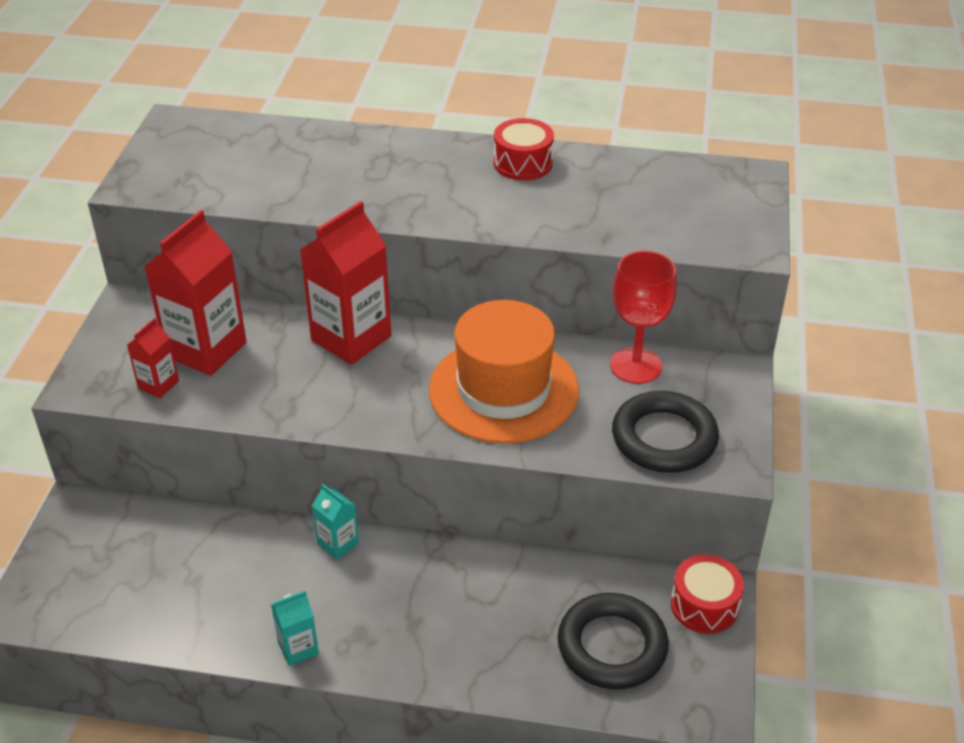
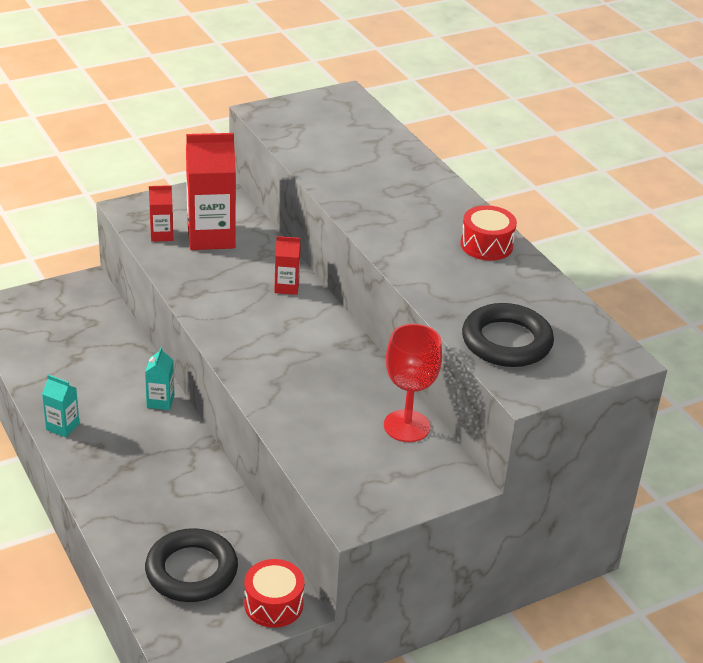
camera: 50 degrees right, 5 degrees down
(351, 338) = (286, 287): red carton -> red carton, size x0.49
(503, 390) = (310, 374): orange hat -> none
(664, 438) = (344, 471): black ring -> black ring (506, 342)

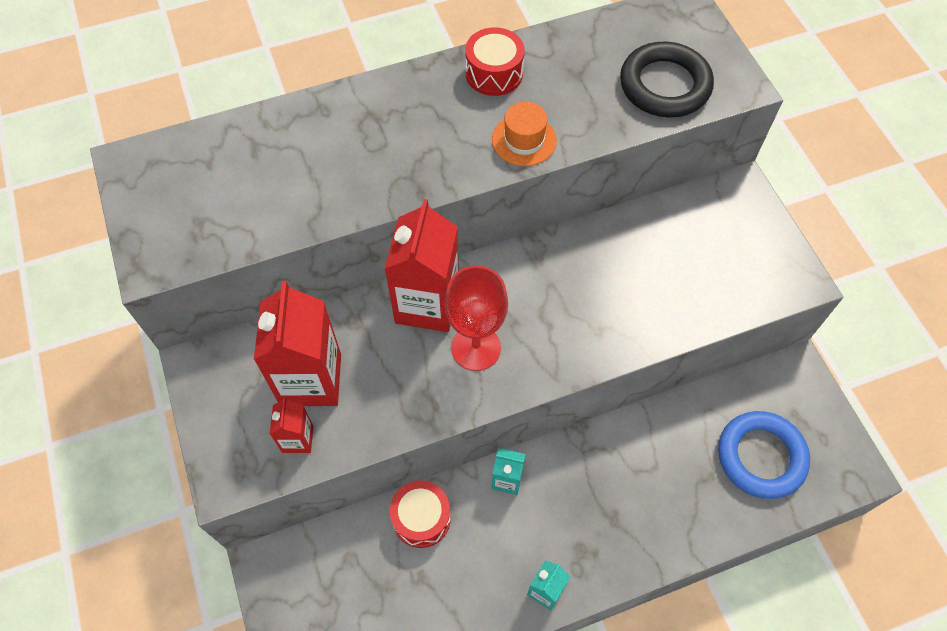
camera: 80 degrees left, 25 degrees up
(191, 571) = (761, 457): black ring -> blue ring
(273, 604) = (797, 386): red drum -> red drum (421, 518)
(286, 287) = (427, 304): red carton -> red carton, size x2.04
(406, 426) = (667, 220): red goblet -> red goblet (476, 348)
(415, 262) = (524, 140): none -> orange hat

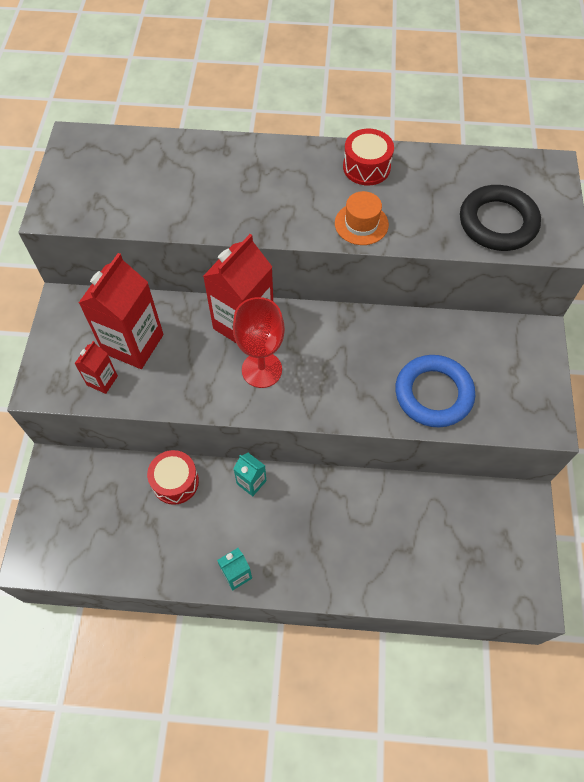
camera: 25 degrees right, 0 degrees up
(761, 457) = (458, 553): blue ring -> blue ring (433, 394)

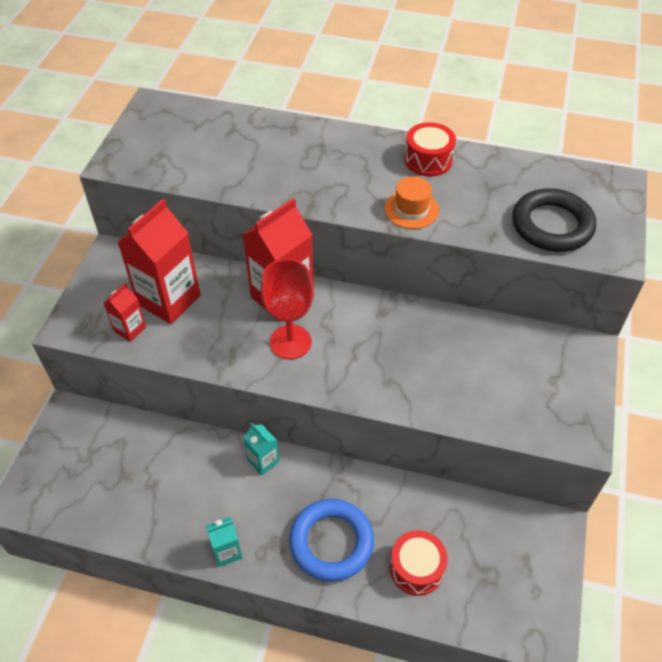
camera: 10 degrees right, 10 degrees down
(175, 482) = (185, 448): red drum -> red drum (416, 568)
(433, 394) = (464, 391): blue ring -> blue ring (331, 542)

